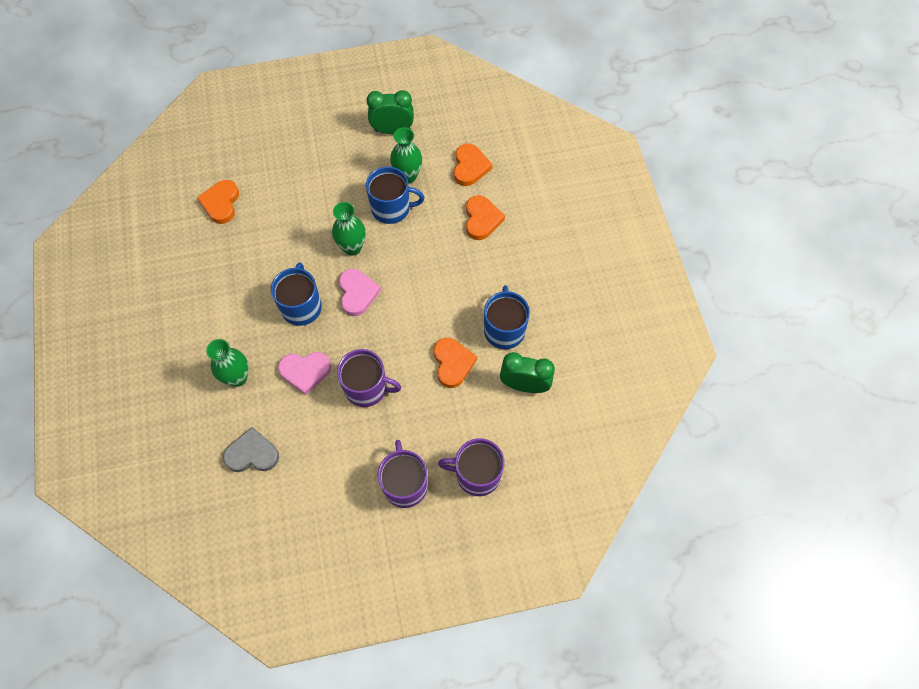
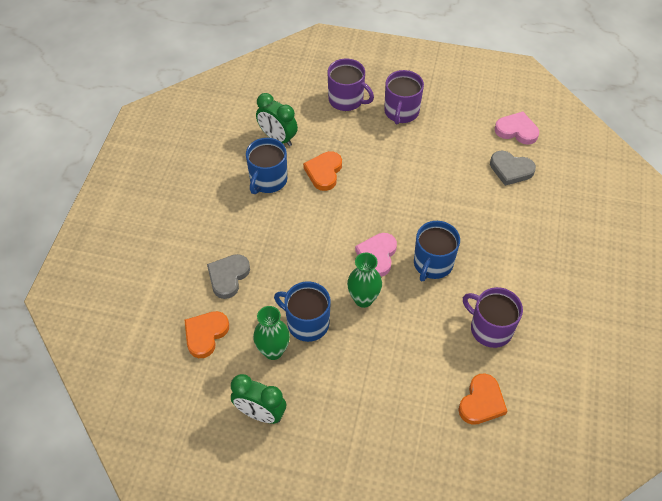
camera: 155 degrees left, 10 degrees down
(237, 377) = (508, 227): green vase -> none
(305, 372) = (448, 210): pink heart -> pink heart (516, 130)
(367, 388) = (402, 180): purple mug -> purple mug (490, 329)
(482, 219) = (228, 277): orange heart -> grey heart

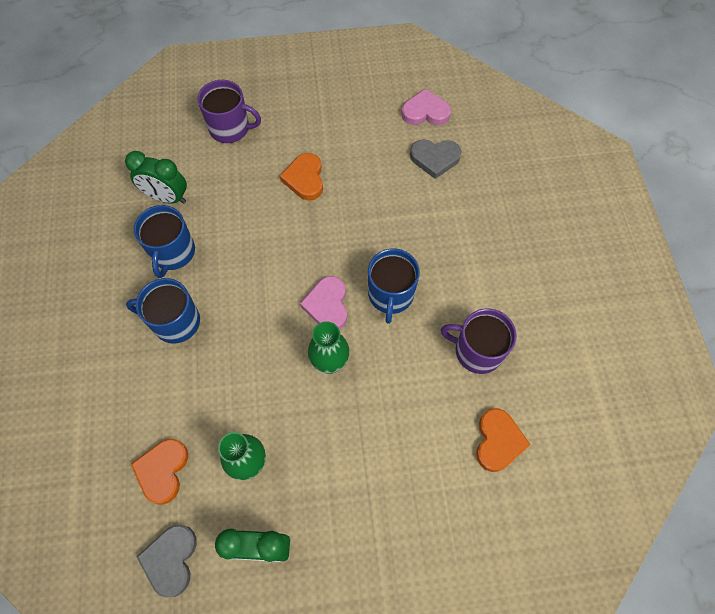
camera: 20 degrees left, 10 degrees up
(228, 277) = (166, 388): grey heart -> grey heart (171, 559)
(307, 323) = (276, 414): blue mug -> blue mug (175, 322)
(324, 172) = (234, 223): orange heart -> orange heart (305, 179)
(401, 112) = (295, 125): purple mug -> none

